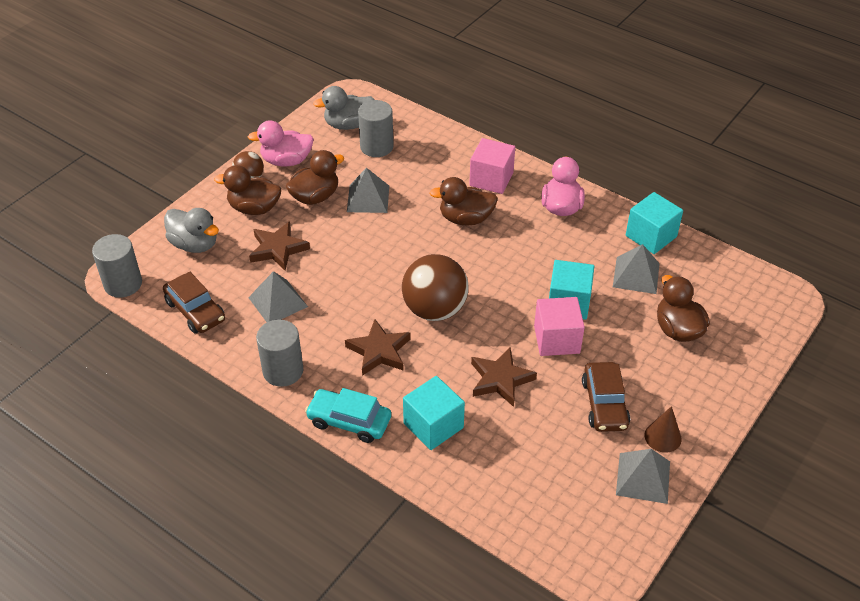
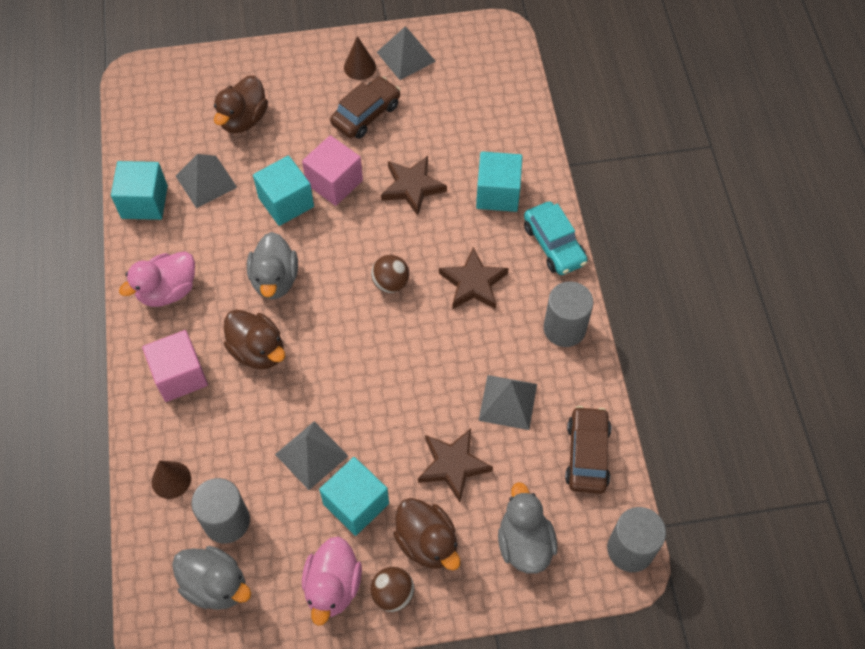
camera: 135 degrees left, 15 degrees up
(286, 161) = (332, 586): pink duck -> pink duck turned 60 degrees clockwise
(315, 197) = (356, 504): brown duck -> turquoise cube
(429, 141) = (171, 480): none -> brown cone
(435, 309) = (390, 283): brown ball -> brown ball, size x0.53
(509, 257) = (275, 279): none -> grey duck

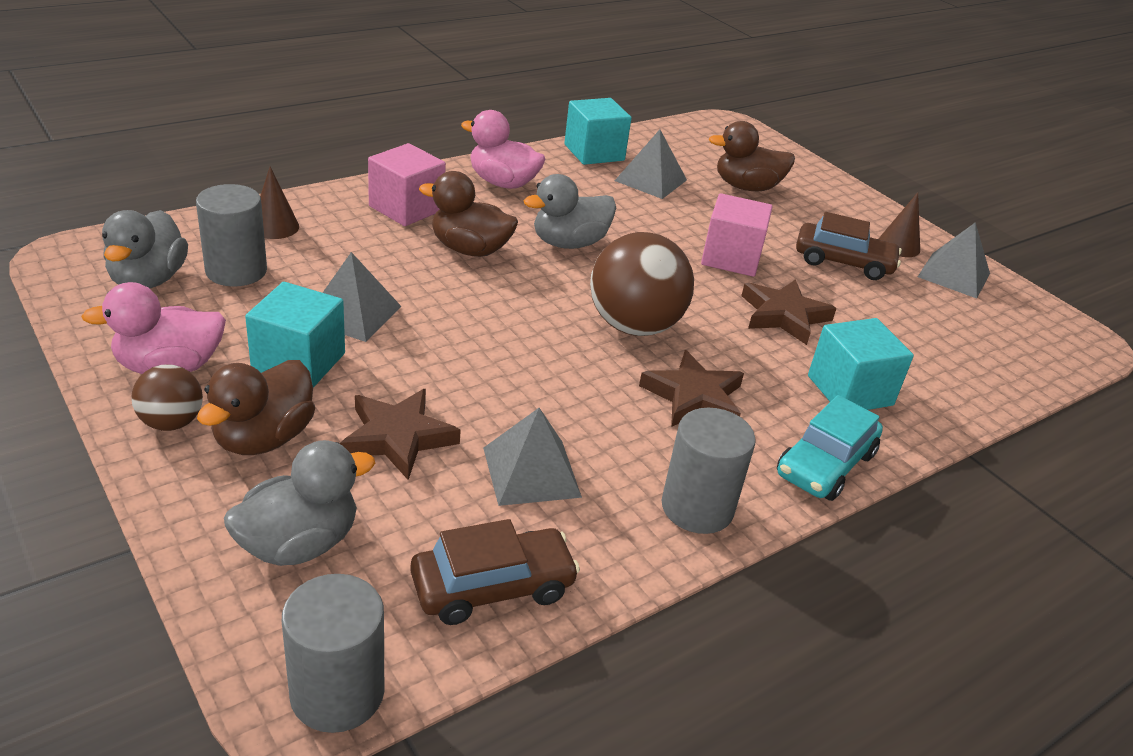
camera: 60 degrees right, 25 degrees down
(258, 350) = (470, 249): brown duck -> brown duck turned 90 degrees clockwise
(286, 202) = (673, 231): turquoise cube -> none
(390, 283) = (634, 326): brown ball -> brown ball, size x1.88

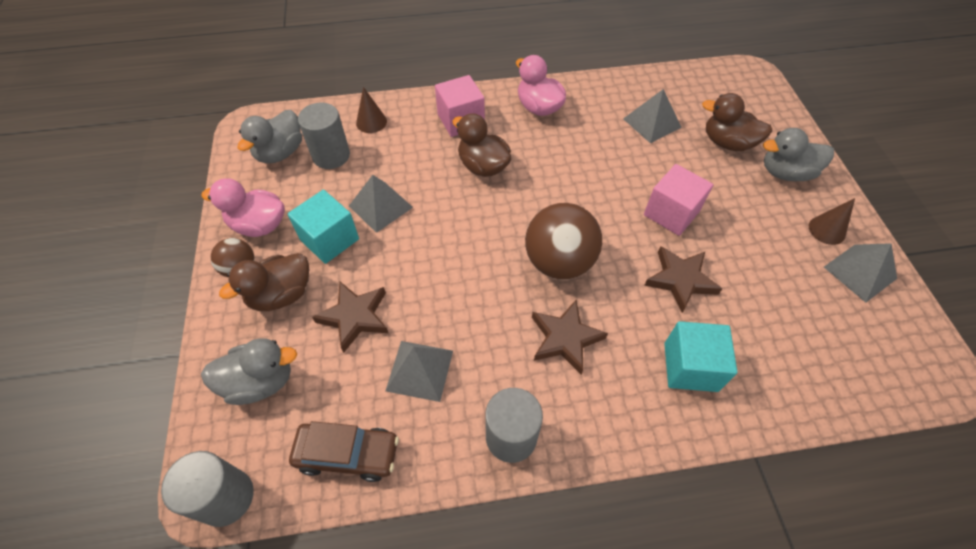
camera: 30 degrees right, 20 degrees up
(569, 243) = (555, 174): grey duck -> grey duck (785, 173)
(594, 152) = (623, 88): turquoise cube -> none
(825, 464) = (627, 430): turquoise car -> none
(843, 262) = (765, 237): brown car -> none

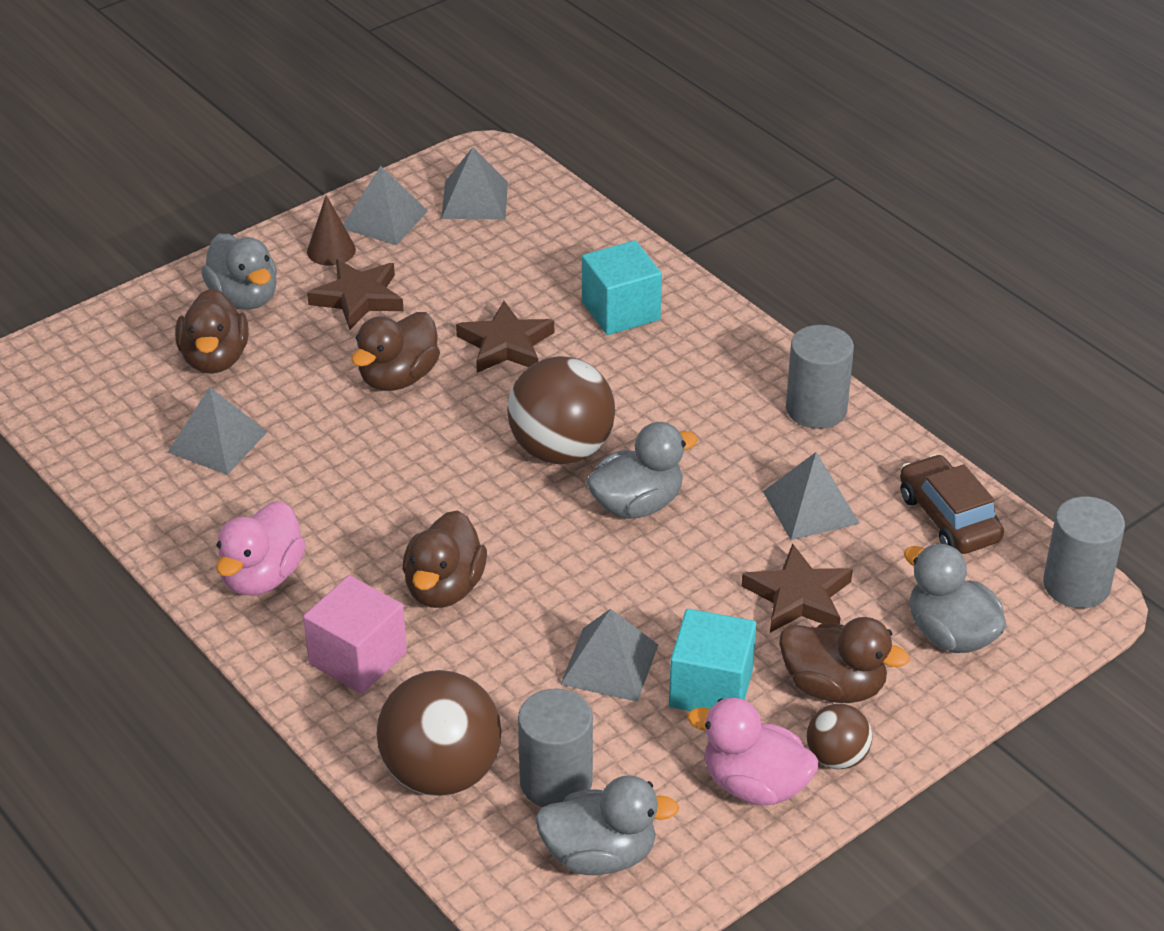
camera: 120 degrees left, 15 degrees down
(259, 225) = (754, 785): pink duck -> pink duck turned 135 degrees clockwise
(371, 122) = (441, 773): brown cone -> brown ball
(487, 276) = (637, 504): none -> grey duck
(565, 338) = (666, 409): brown star -> brown star (358, 298)
(671, 213) = (398, 377): pink cube -> brown duck
(874, 338) = (475, 200): none -> grey pyramid

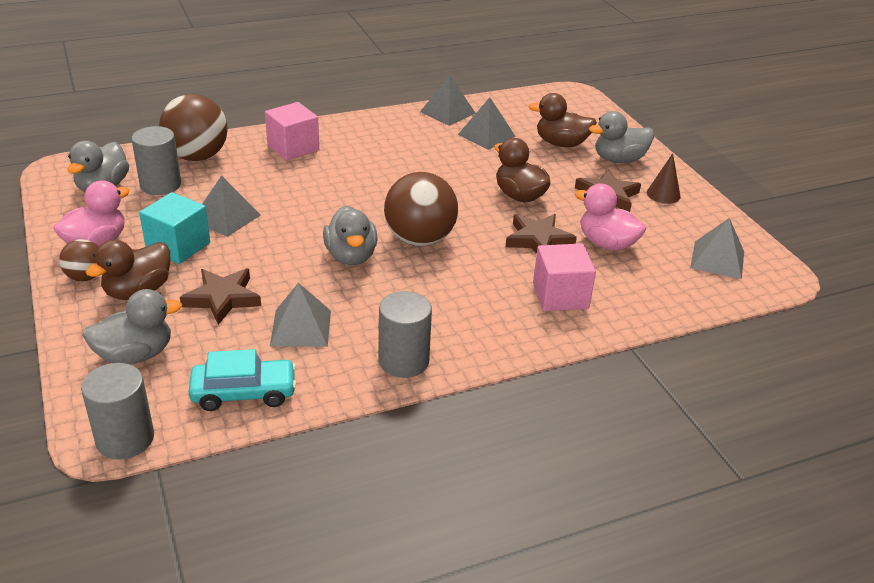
camera: 105 degrees right, 5 degrees down
(262, 576) = (371, 133): pink duck -> pink duck (606, 243)
(384, 219) = (697, 219): grey pyramid -> grey pyramid (447, 112)
(444, 588) = (325, 179): brown duck -> none
(621, 311) = (560, 296): turquoise cube -> pink cube
(948, 518) = (244, 393): brown car -> turquoise car

